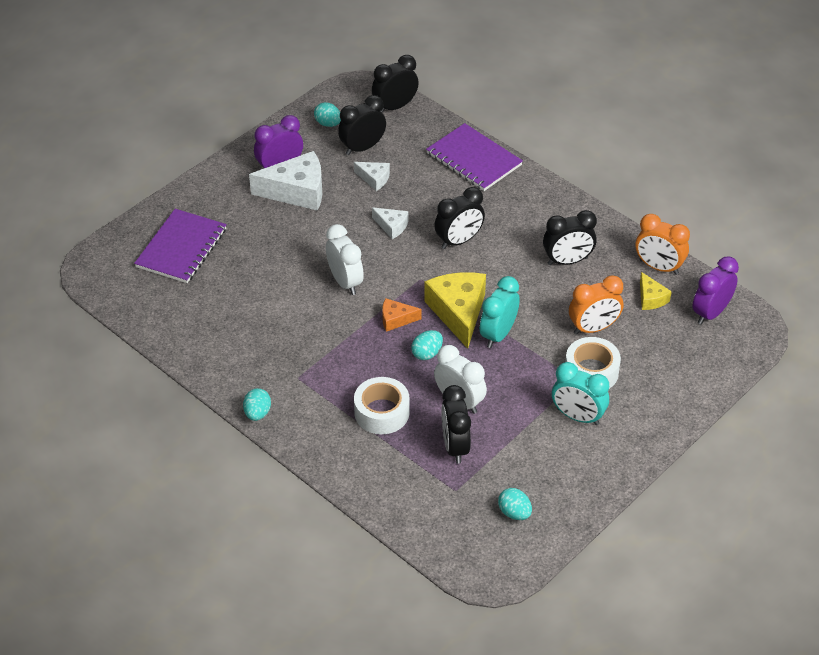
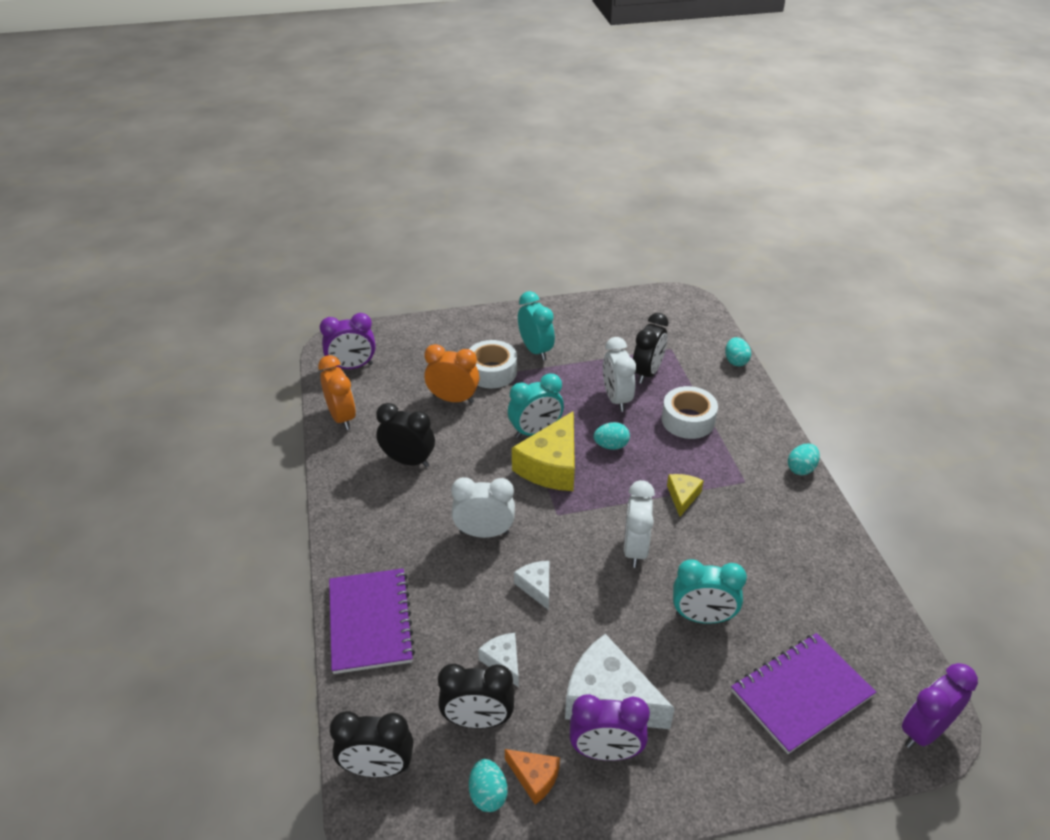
camera: 145 degrees left, 5 degrees down
(97, 263) = (924, 731): none -> purple clock
(269, 261) = (702, 617): none -> turquoise clock
(396, 319) = (614, 487): orange cheese -> orange cheese (534, 777)
(459, 241) = (484, 533): black clock -> white clock
(514, 513) = (640, 320): turquoise egg -> turquoise egg (735, 361)
(651, 298) = (381, 398): yellow cheese -> yellow cheese (682, 496)

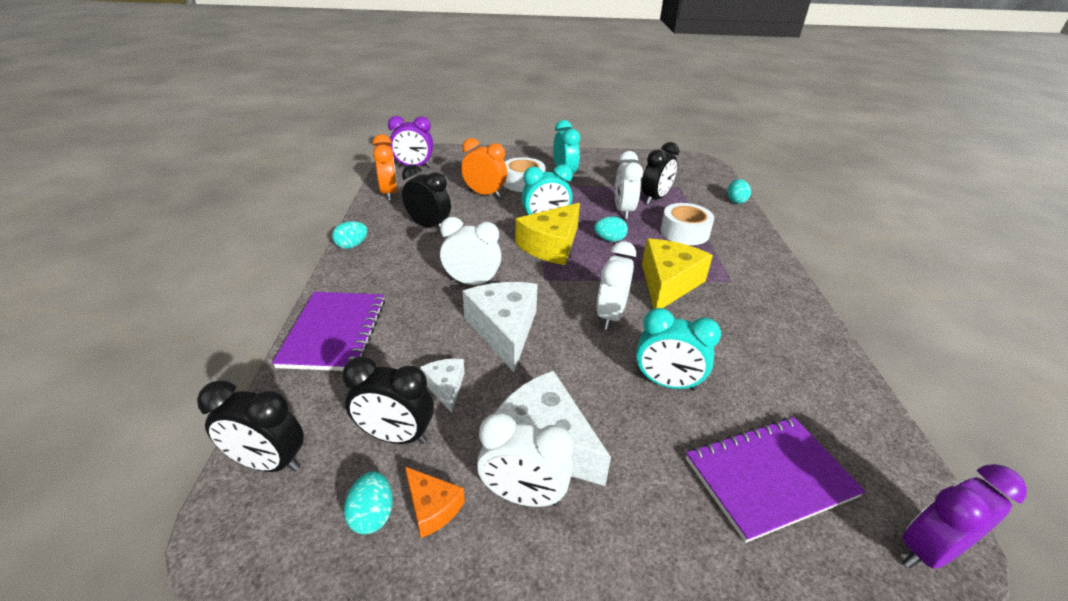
camera: 10 degrees right, 5 degrees down
(536, 587) = (504, 330): white cheese -> white cheese, size x1.97
(605, 752) = (523, 496): purple clock -> white clock
(682, 496) = (667, 283): yellow cheese -> yellow cheese, size x1.97
(801, 469) = (789, 279): turquoise egg -> turquoise egg (352, 246)

